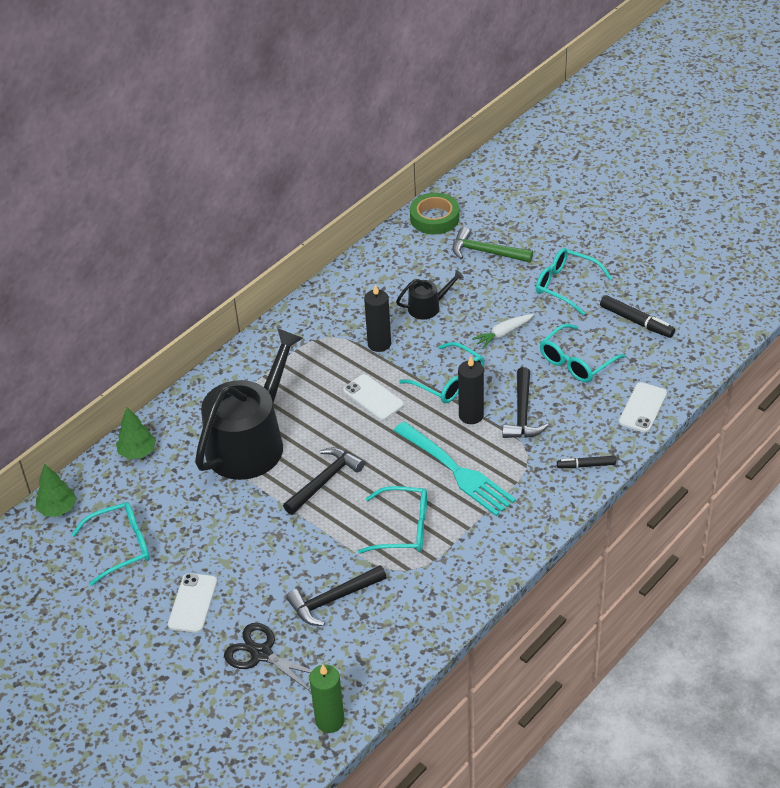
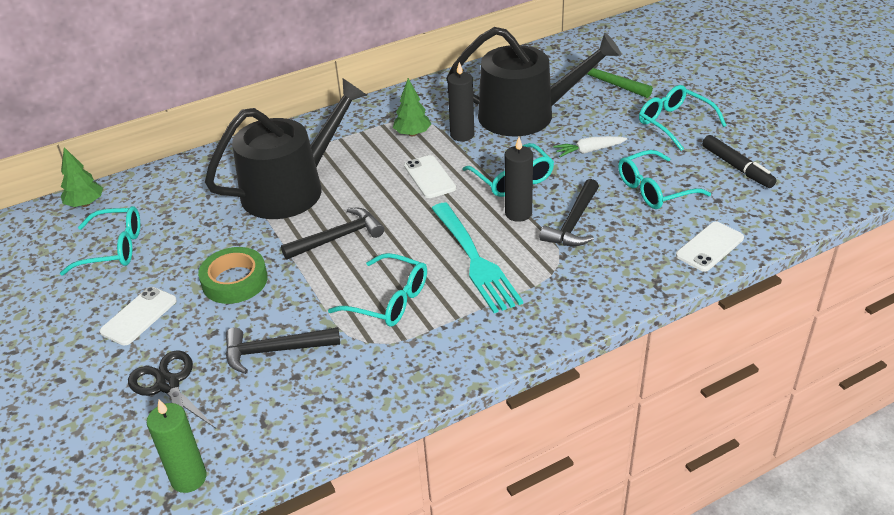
camera: 20 degrees right, 5 degrees down
(137, 452) = (187, 174): green tree -> green tree (412, 134)
(428, 307) = (526, 115): black watering can -> black watering can, size x2.28
(434, 218) = (571, 49): green tape -> green tape (234, 281)
(586, 465) = (619, 288): black marker -> none

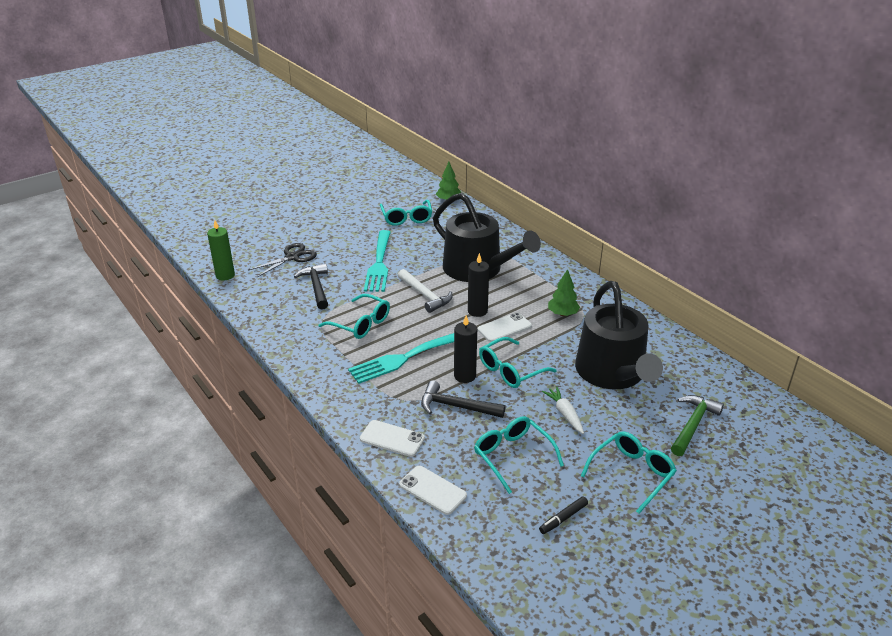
camera: 80 degrees right, 5 degrees down
(139, 316) = (347, 238): white phone -> white phone (392, 438)
(234, 281) = (379, 263): green tape -> turquoise fork
(338, 237) = (425, 295): black hammer -> white hammer
(389, 300) = (361, 324): turquoise glasses -> turquoise glasses turned 75 degrees counterclockwise
(462, 135) = (569, 339): black candle -> black candle (477, 311)
(737, 167) = (563, 518): black marker -> black marker, size x0.66

